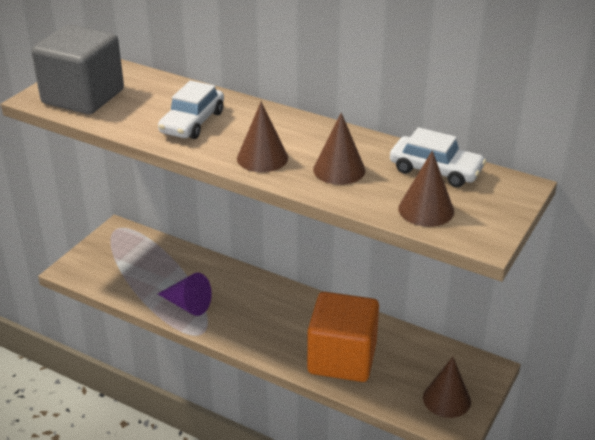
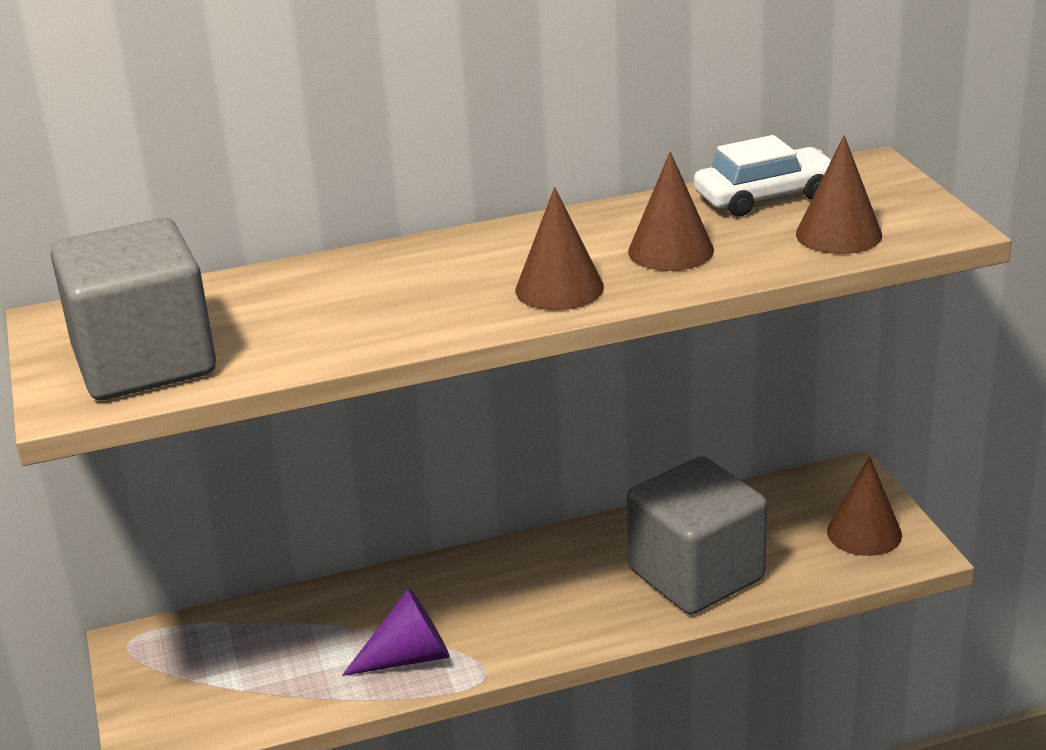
camera: 45 degrees left, 5 degrees down
(192, 122) = (381, 303): white car -> none
(342, 358) = (696, 575): orange cube -> grey cube

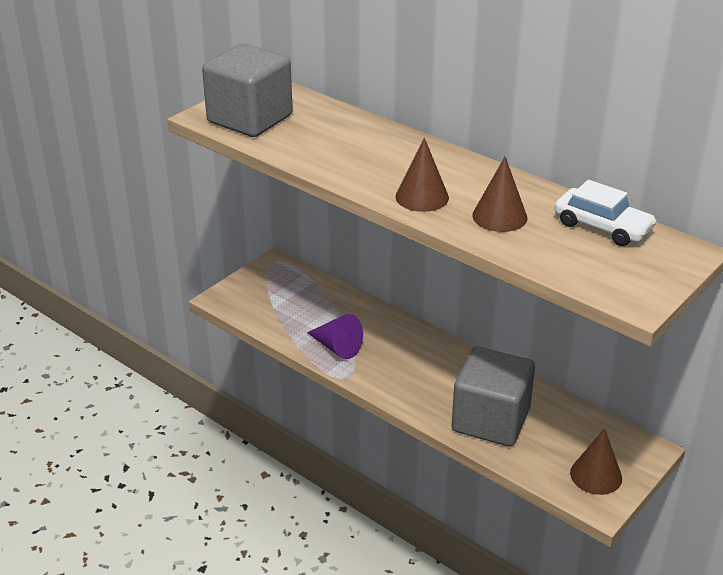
camera: 55 degrees right, 5 degrees up
(838, 234) = (582, 266): brown cone -> none

